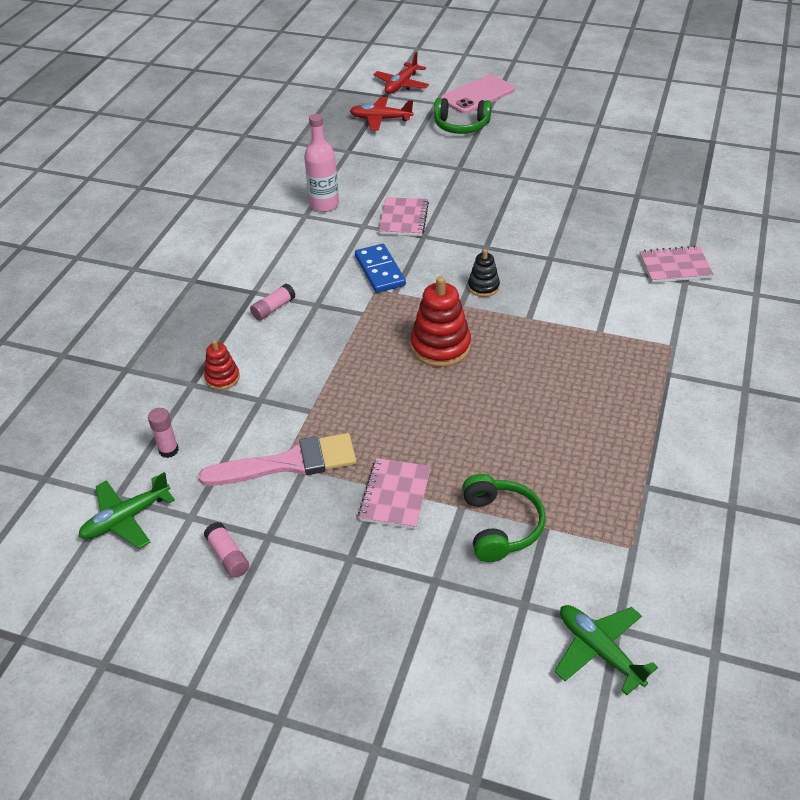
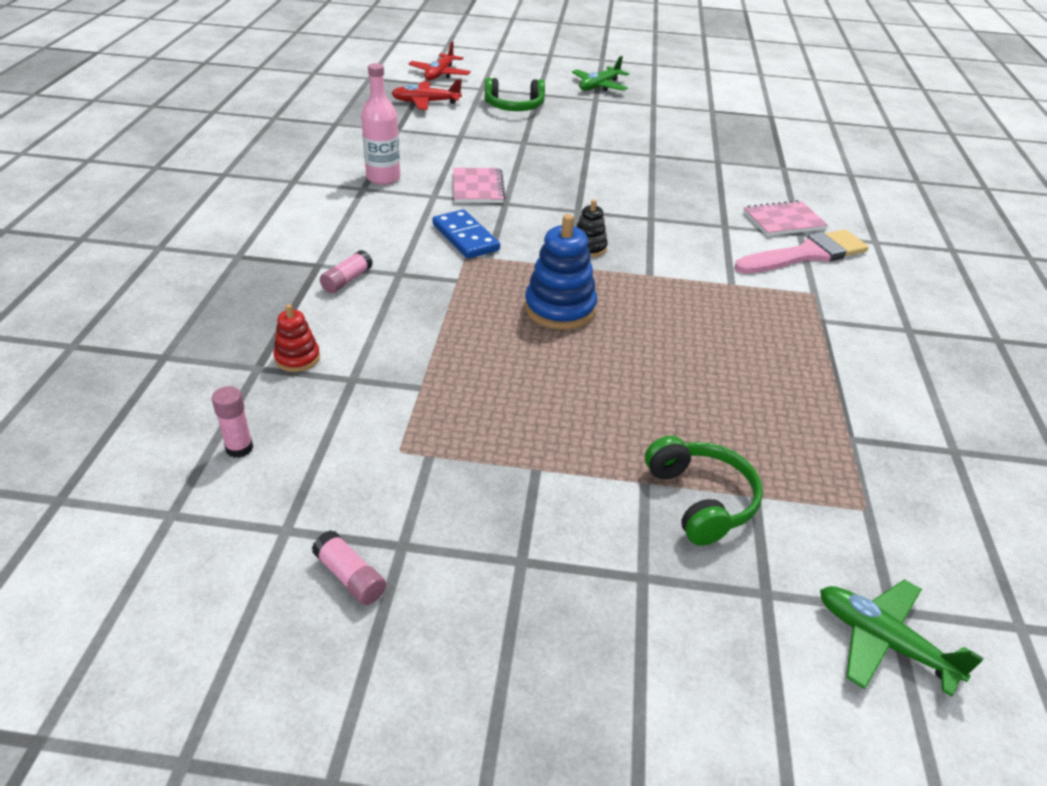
camera: 15 degrees left, 5 degrees down
(126, 519) = (191, 542): green plane -> green plane (599, 86)
(289, 463) = (408, 450): pink brush -> pink brush (806, 254)
(395, 495) = (557, 476): pink notebook -> none
(440, 347) = (560, 308): red stacking toy -> blue stacking toy
(477, 95) = (522, 82): pink phone -> none

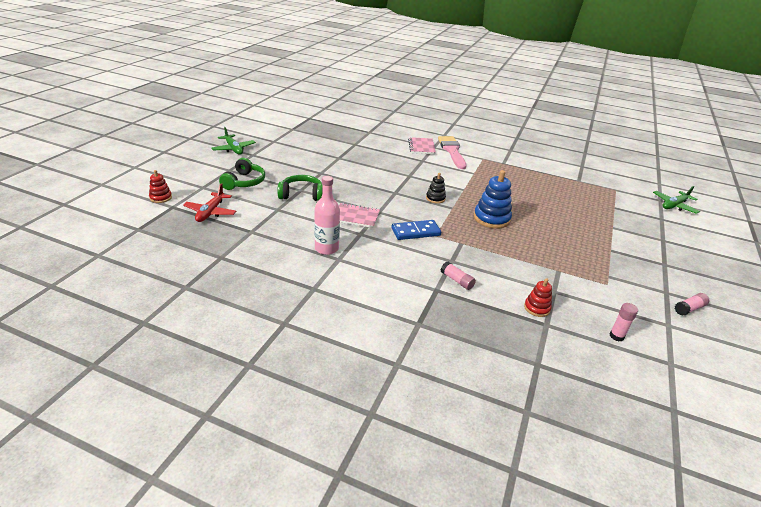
camera: 75 degrees left, 5 degrees down
(440, 74) = (160, 198): red plane -> red stacking toy
(701, 500) = (619, 218): green headphones -> green headphones (301, 194)

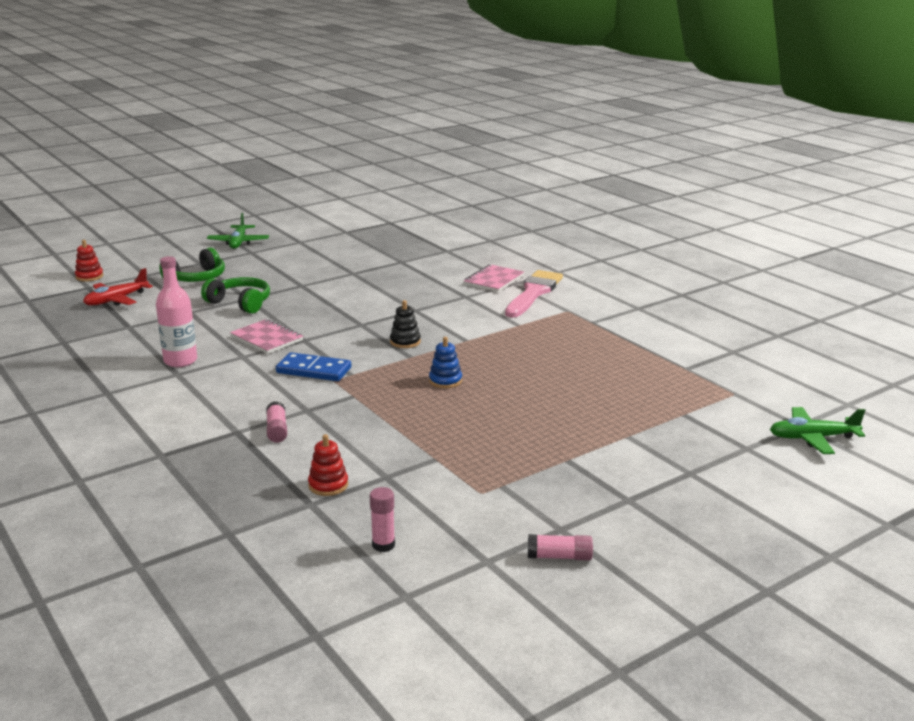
camera: 35 degrees right, 10 degrees down
(491, 219) = (445, 381): blue stacking toy -> blue stacking toy, size x0.56

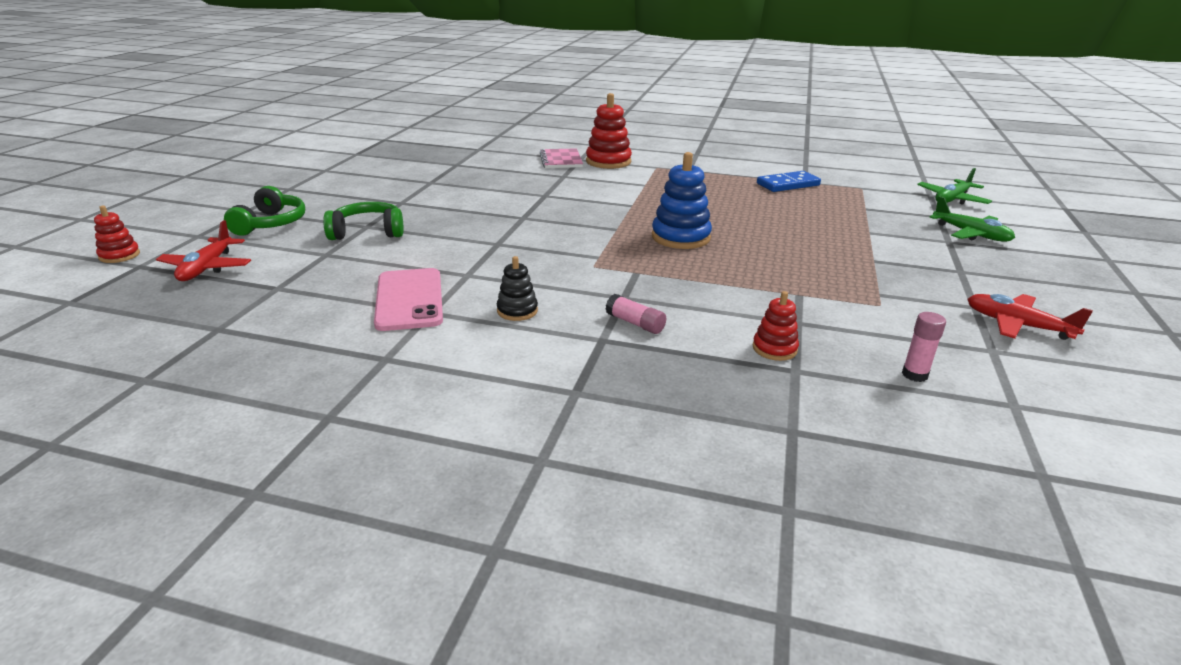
camera: 40 degrees left, 5 degrees up
(180, 361) = (409, 299): pink bottle -> pink phone
(238, 242) = (257, 184): green plane -> green plane (971, 234)
(267, 338) = (460, 253): pink notebook -> none
(313, 370) = (560, 264): blue domino -> blue domino (788, 184)
(405, 342) = (588, 219): black stacking toy -> black stacking toy (517, 311)
(445, 381) = (680, 237): blue stacking toy -> blue stacking toy, size x1.78
(533, 293) = (608, 162): pink brush -> red stacking toy
(559, 557) = (1017, 325): pink glue stick -> red plane

